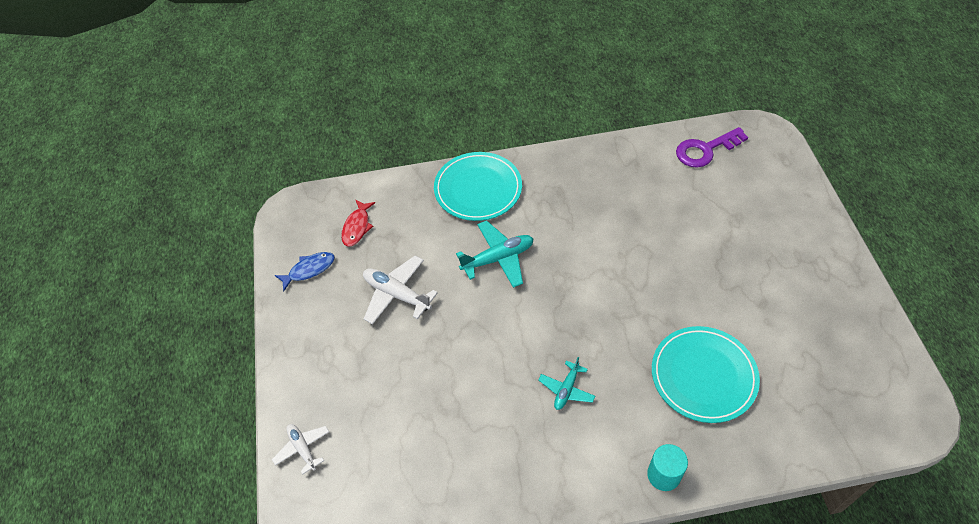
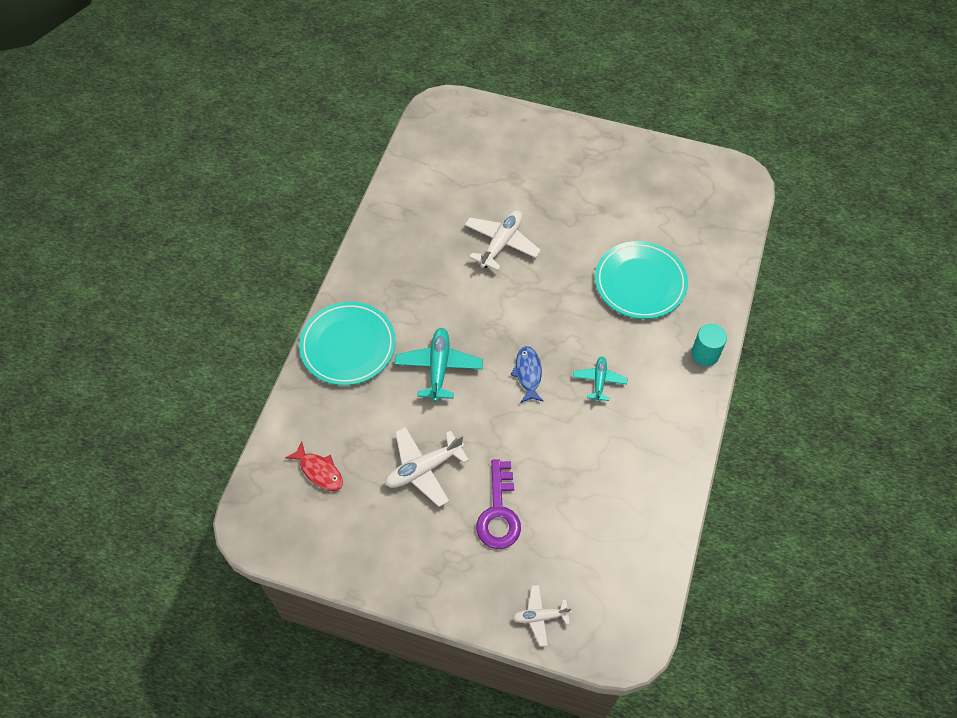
camera: 65 degrees left, 5 degrees up
(309, 270) = (342, 537): blue fish -> blue fish (528, 374)
(566, 389) = (599, 381): turquoise plane -> turquoise plane turned 135 degrees counterclockwise
(656, 243) = (501, 243): none -> white plane
(705, 150) = (431, 156): purple key -> purple key (499, 512)

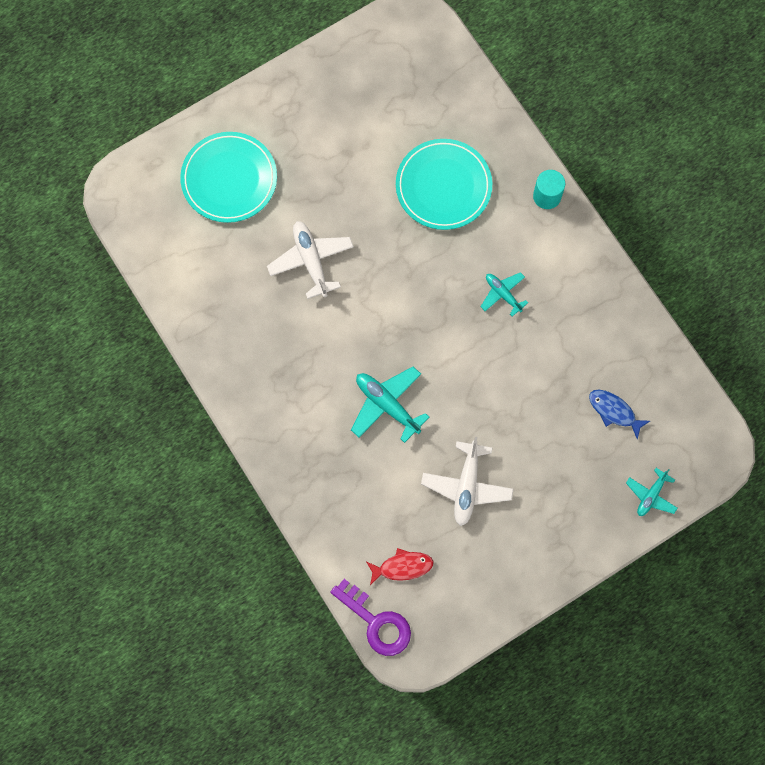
camera: 50 degrees left, 15 degrees up
(348, 346) = (305, 460): turquoise plate -> turquoise plate (229, 179)
(499, 512) = (548, 459): purple key -> purple key (376, 622)
(528, 374) = (451, 341): blue fish -> blue fish (614, 411)
(540, 616) = (651, 495): white plane -> turquoise plane

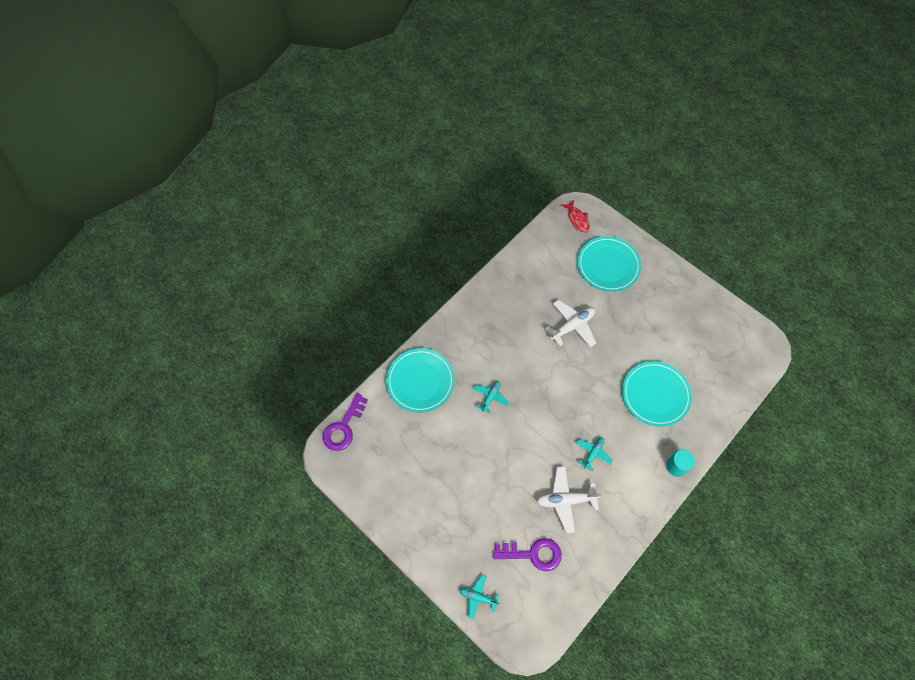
camera: 75 degrees right, 10 degrees down
(336, 496) = (420, 381): none -> turquoise plate
(387, 405) = (490, 397): turquoise plane -> turquoise plane, size x0.61
(402, 567) = (384, 434): red fish -> red fish (577, 219)
(467, 486) = (449, 463): white plane -> white plane (566, 500)
(614, 411) = (533, 554): blue fish -> purple key

